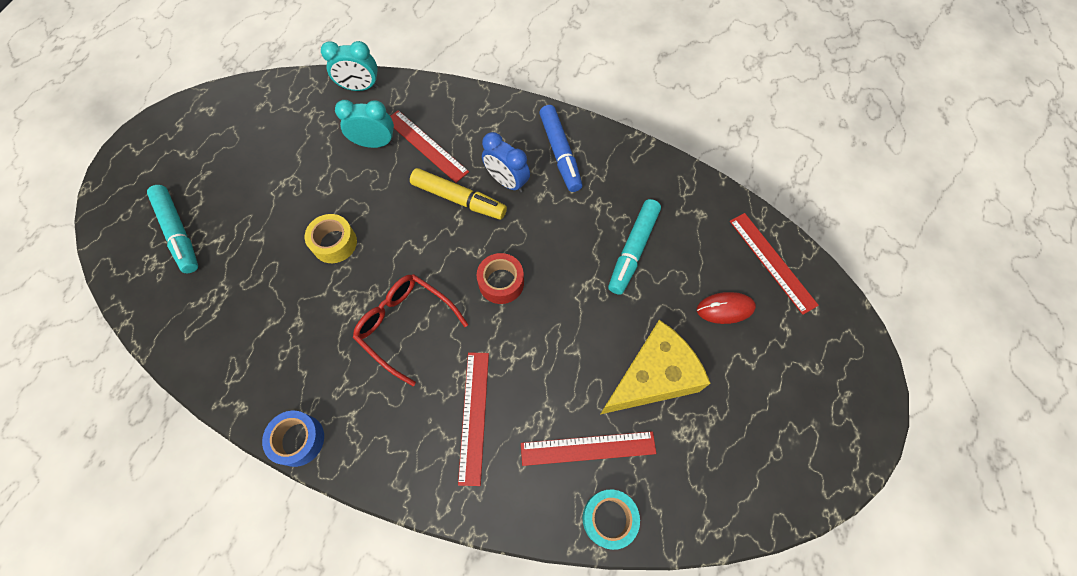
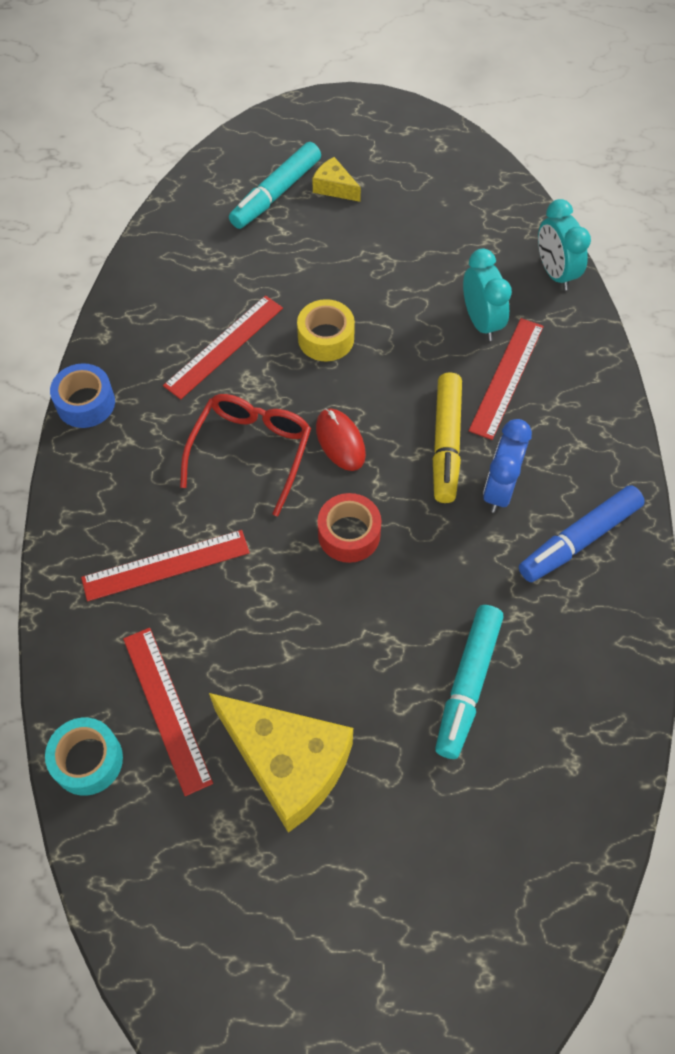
camera: 70 degrees right, 5 degrees down
(200, 191) = (334, 187): none -> yellow cheese
(633, 250) = (468, 684): turquoise marker -> turquoise marker turned 75 degrees counterclockwise
(725, 309) = (428, 840): red mouse -> red mouse (340, 441)
(772, 262) = (537, 895): red ruler -> red ruler (224, 346)

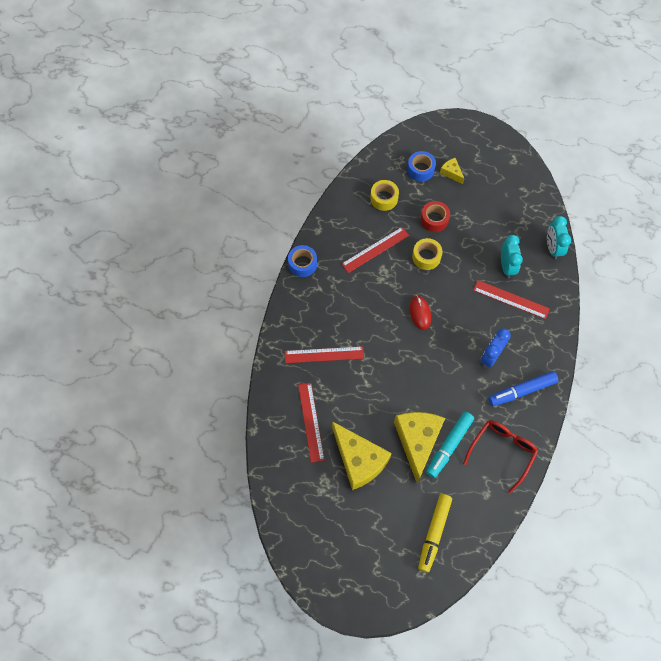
camera: 15 degrees right, 5 degrees up
(88, 760) = (272, 436): turquoise tape -> none
(219, 255) = (384, 198): none -> yellow tape
(251, 451) = (376, 308): red glasses -> red glasses (502, 451)
(276, 193) = (420, 169): turquoise marker -> blue tape
(349, 534) = (412, 361): red tape -> red tape (434, 219)
(400, 692) = (417, 441): none -> yellow cheese
(446, 443) = (471, 326): yellow marker -> yellow marker (434, 533)
(507, 377) = (511, 299): red ruler -> red ruler turned 75 degrees clockwise

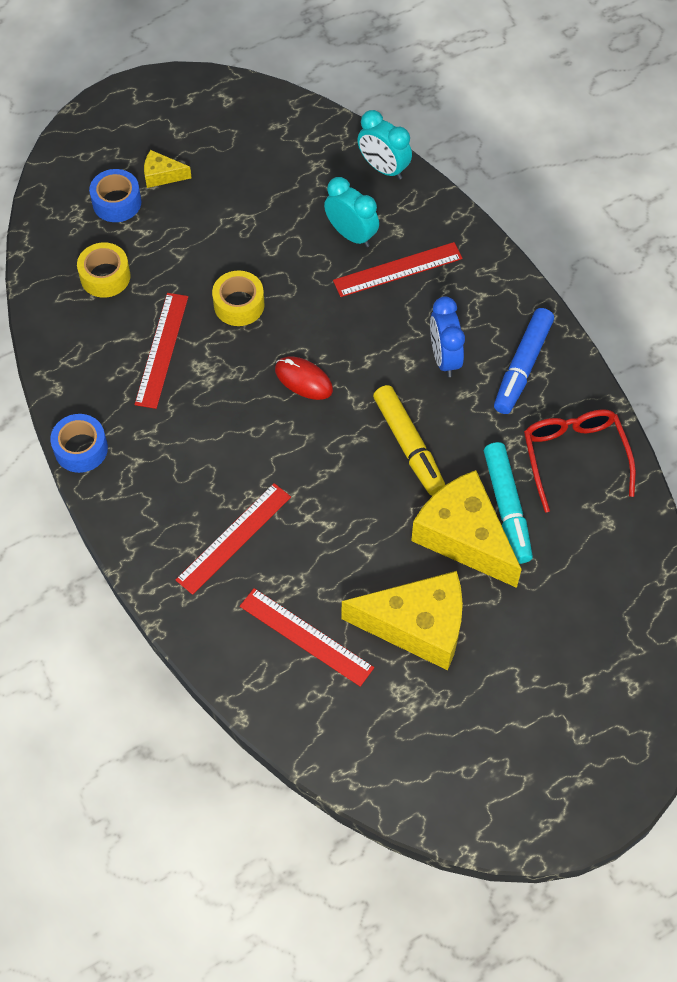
camera: 45 degrees left, 5 degrees down
(434, 219) = (200, 250): red tape -> none
(434, 533) = (598, 626): yellow marker -> yellow marker (408, 445)

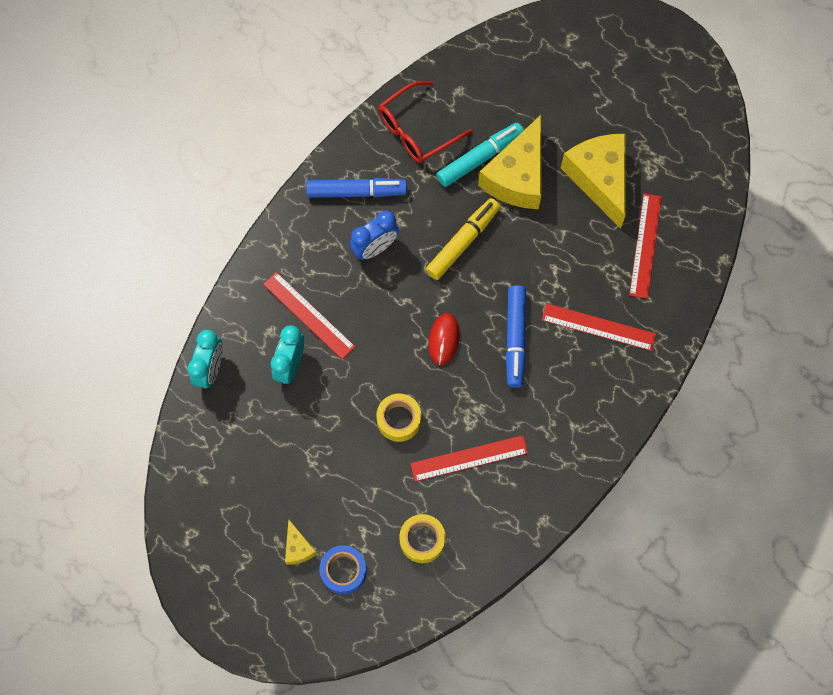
camera: 115 degrees left, 10 degrees up
(81, 449) = (585, 473): blue tape -> none
(267, 448) = (515, 338): none -> blue marker

